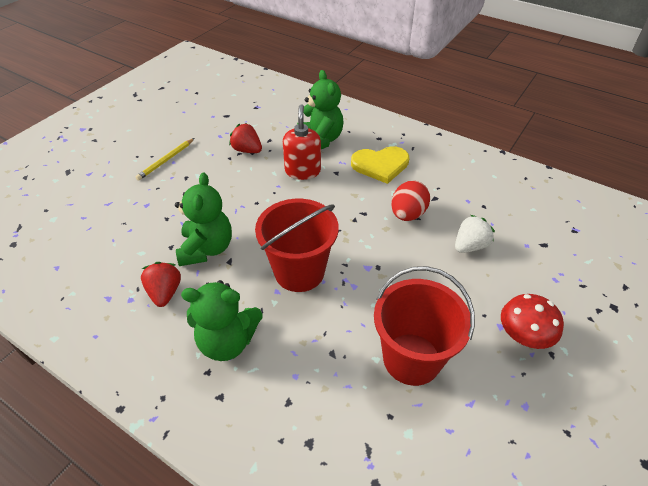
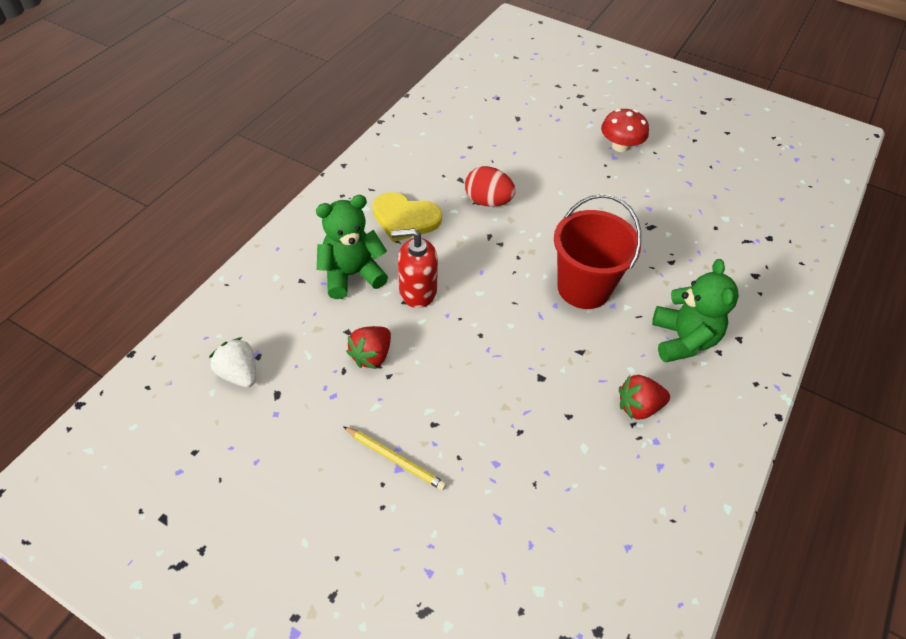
camera: 95 degrees left, 5 degrees up
(207, 249) = (566, 376): green teddy bear -> none
(380, 165) = (405, 218): yellow heart -> yellow heart turned 120 degrees clockwise
(411, 359) = (661, 211): red bucket -> none
(470, 246) = (527, 163): white strawberry -> white strawberry (239, 373)

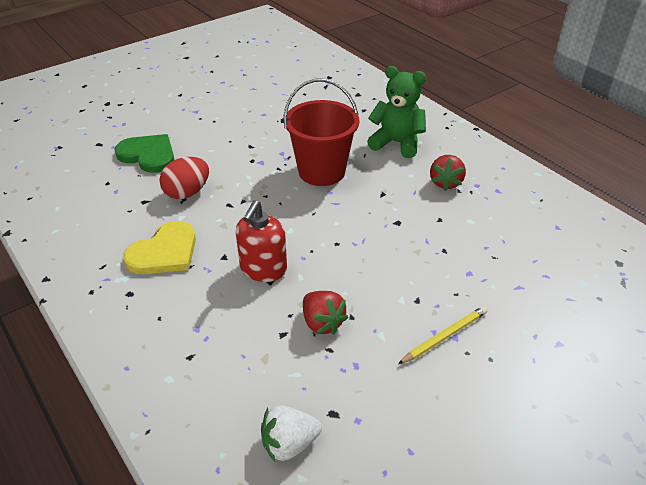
camera: 65 degrees left, 10 degrees down
(352, 275) = (211, 312): green teddy bear -> none
(523, 154) = (148, 155): none -> green heart
(620, 146) = (186, 104): red mushroom -> none

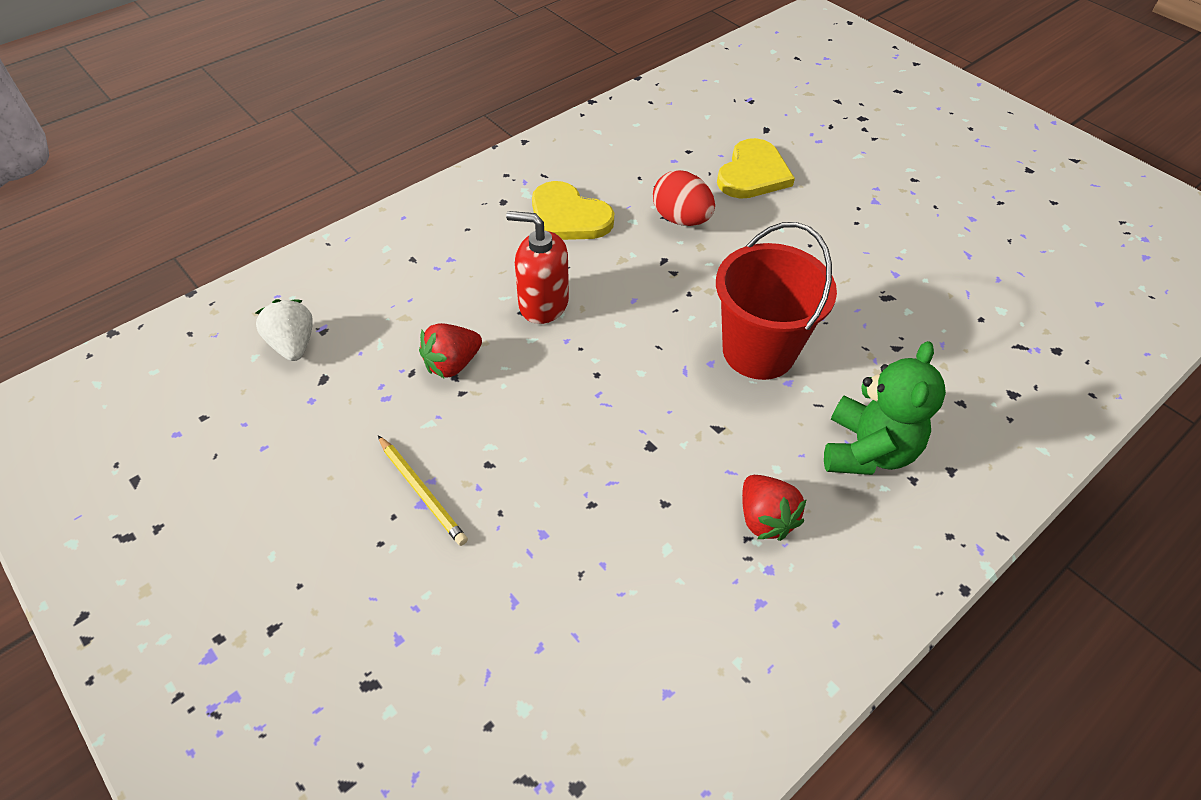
camera: 85 degrees right, 10 degrees up
(148, 155) = (753, 173): green heart -> yellow heart
(445, 183) = (765, 519): red strawberry -> red strawberry turned 120 degrees counterclockwise

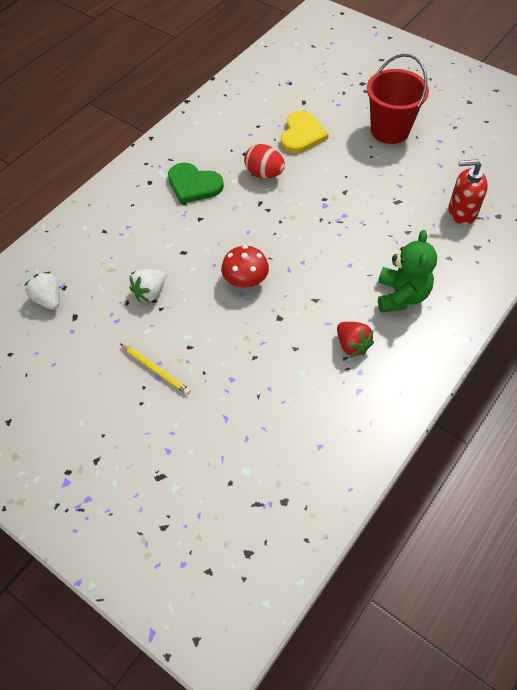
camera: 10 degrees left, 5 degrees up
(452, 364) = (150, 292): red strawberry -> white strawberry
(543, 303) = (194, 244): red soap dispenser -> red soap dispenser (462, 212)
(568, 217) = (194, 185): yellow heart -> green heart
(610, 374) = (245, 280): none -> red mushroom
(758, 351) = (329, 249): red bucket -> red bucket (390, 130)

